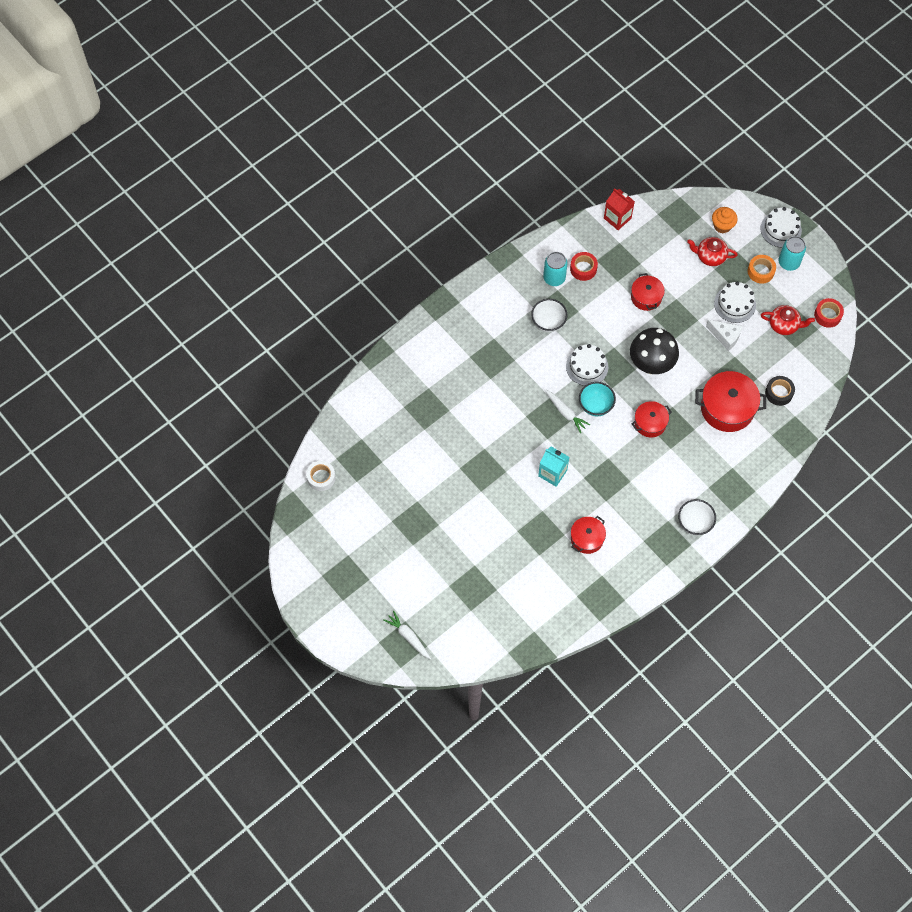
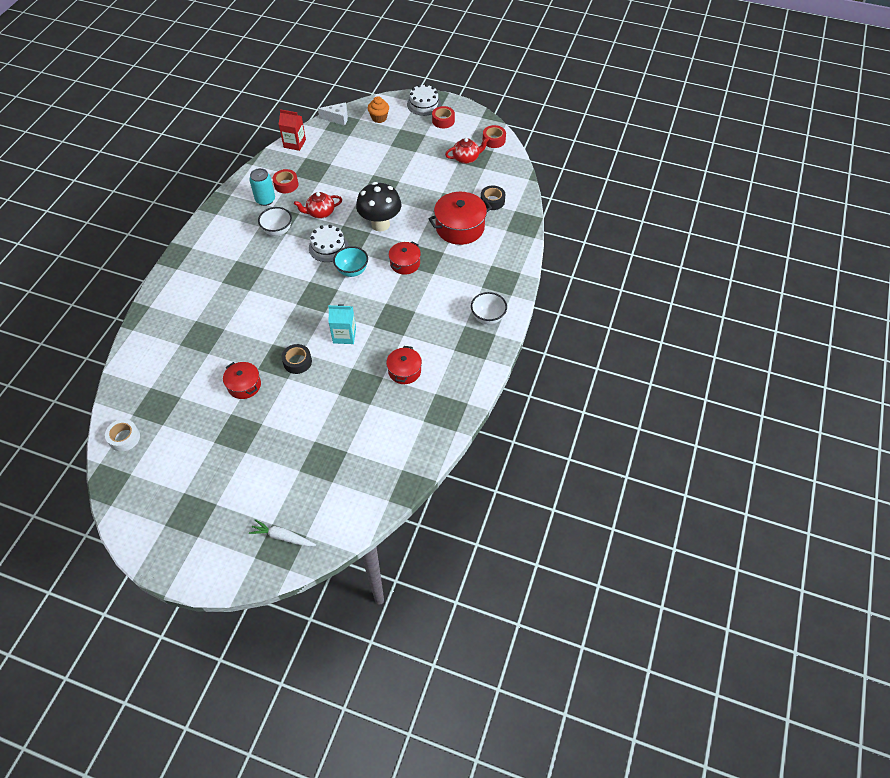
camera: 30 degrees left, 10 degrees down
(497, 479) = (297, 362): none -> black tape
(565, 412) = (329, 286): white carrot -> none
(646, 297) = (348, 183): red pot -> red pot (244, 385)
(710, 256) = (382, 139): red teapot -> red teapot (320, 213)
(725, 337) = (427, 183): white cheese -> white cheese (337, 118)
(735, 304) = (420, 160): white cake -> none
(760, 271) = (426, 133): orange tape -> none
(788, 262) = (443, 121): turquoise can -> red tape

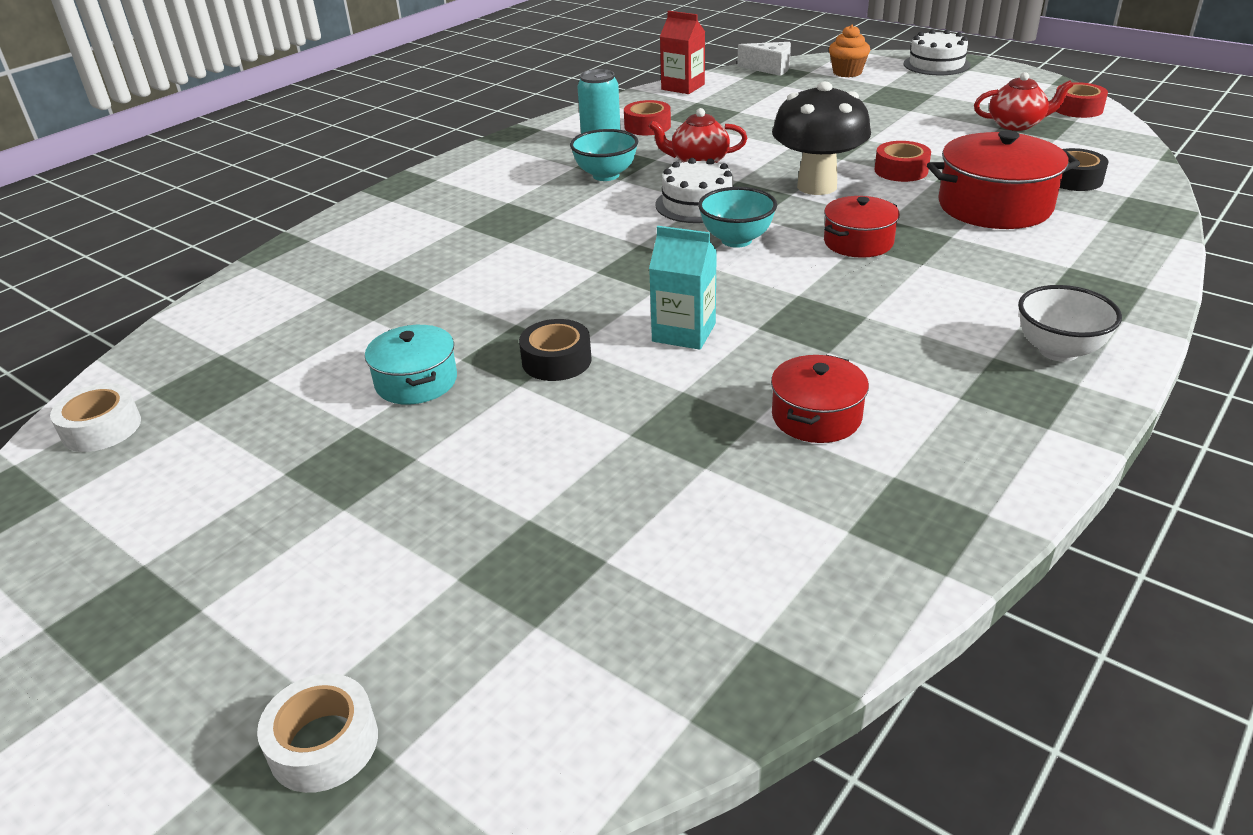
camera: 20 degrees right, 20 degrees down
(244, 385) = (416, 381): red pot -> turquoise pot
(278, 231) = (606, 175): white bowl -> turquoise bowl
(282, 537) = (324, 744): white carrot -> white tape
(443, 121) = (972, 82): red tape -> red tape (901, 170)

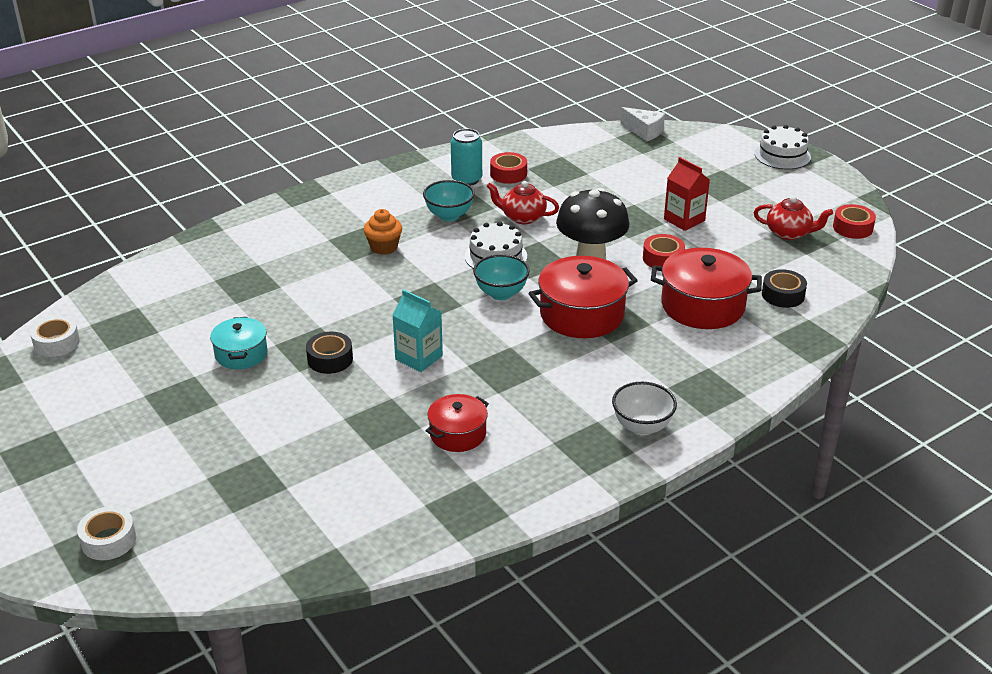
camera: 15 degrees right, 0 degrees up
(683, 87) = (562, 138): red carton -> red carton (684, 220)
(847, 72) = (702, 149): orange cupcake -> orange cupcake (384, 247)
(858, 242) = (582, 314): red pot -> red pot, size x1.68

